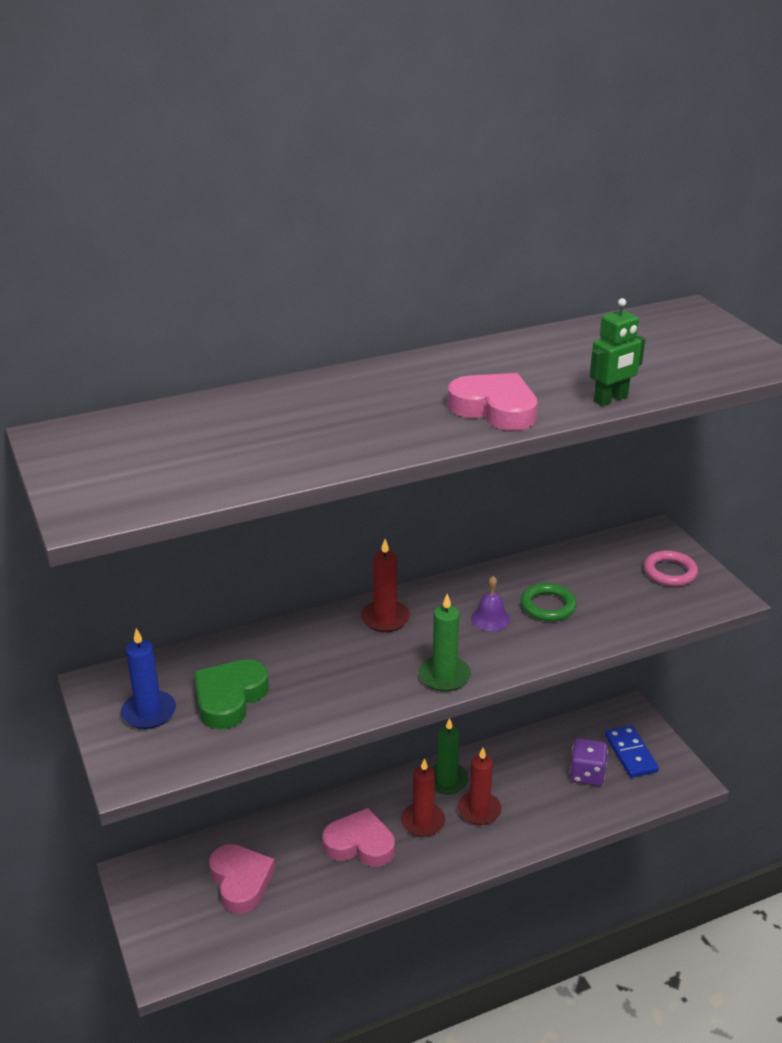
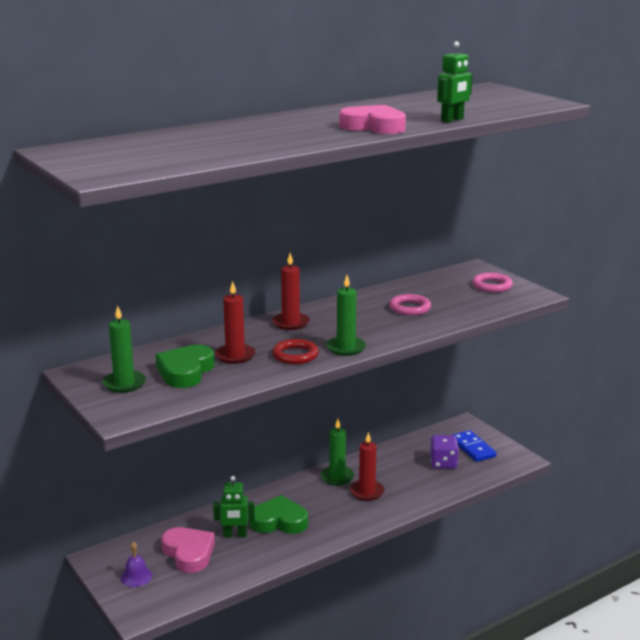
camera: 10 degrees left, 10 degrees down
(149, 712) = (124, 384): blue candle -> green candle
(302, 859) = (235, 535): none -> green robot
(360, 844) = (279, 521): pink heart -> green heart
(375, 683) = (295, 355): none -> red ring
(423, 822) = (325, 503): red candle -> red candle (235, 356)
(490, 618) = (369, 317): purple bell -> purple bell (136, 576)
(548, 606) = (410, 308): green ring -> pink ring

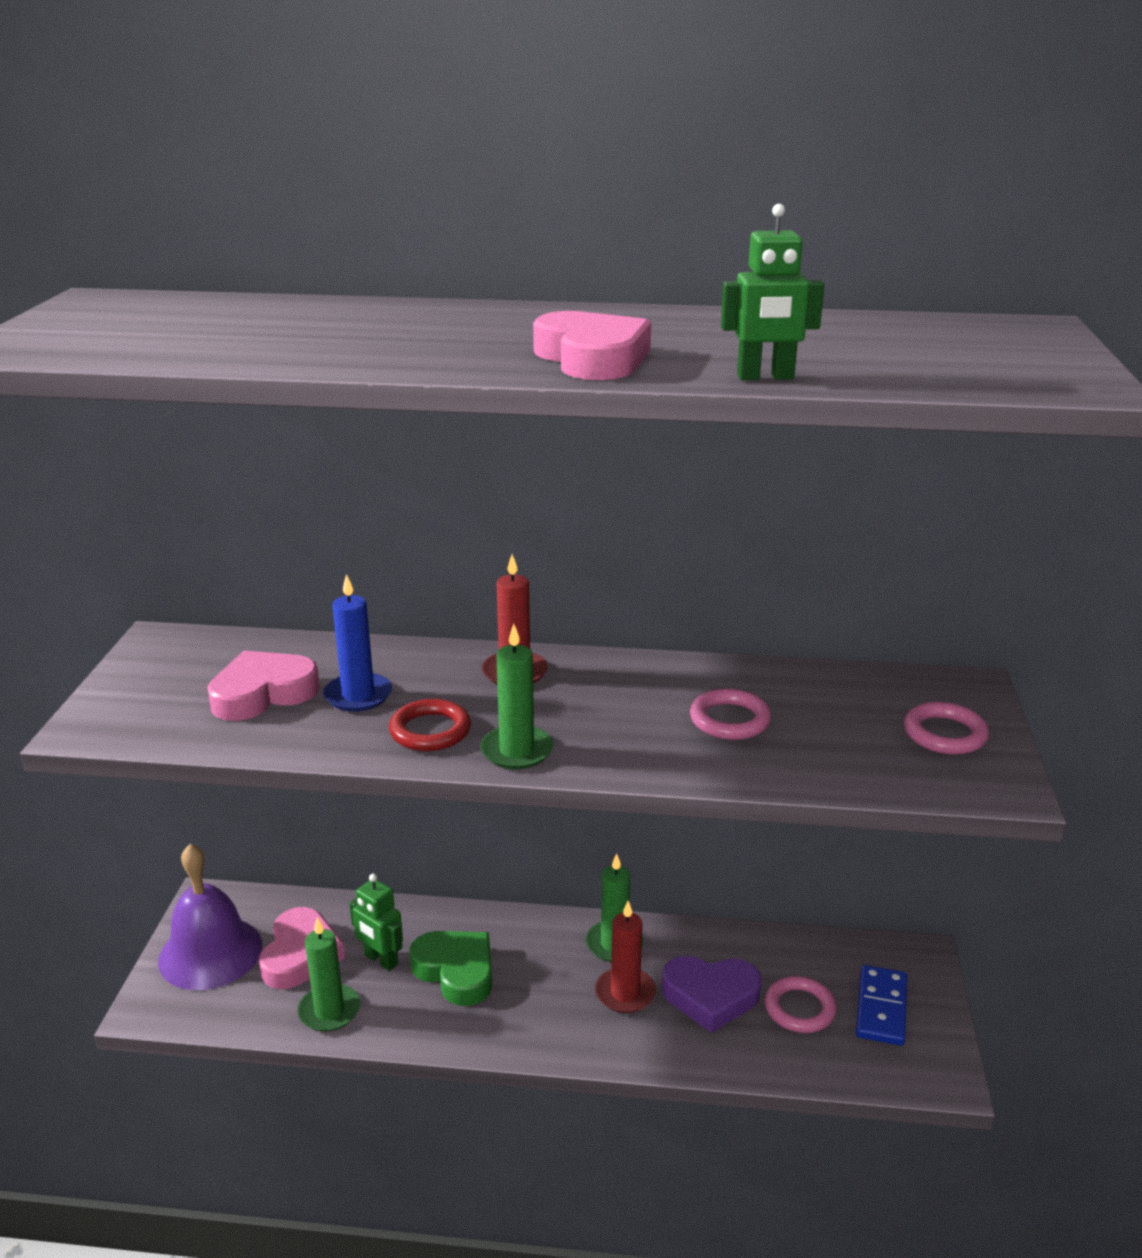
camera: 40 degrees right, 5 degrees up
(124, 384) = (173, 680): green candle -> green candle (329, 1011)
(136, 576) = (210, 952): purple bell -> purple bell, size x2.17
(185, 371) = (263, 693): green heart -> pink heart
(235, 356) = (358, 695): red candle -> blue candle
(403, 476) = (710, 996): none -> purple heart
(443, 463) = (799, 1009): purple dice -> pink ring

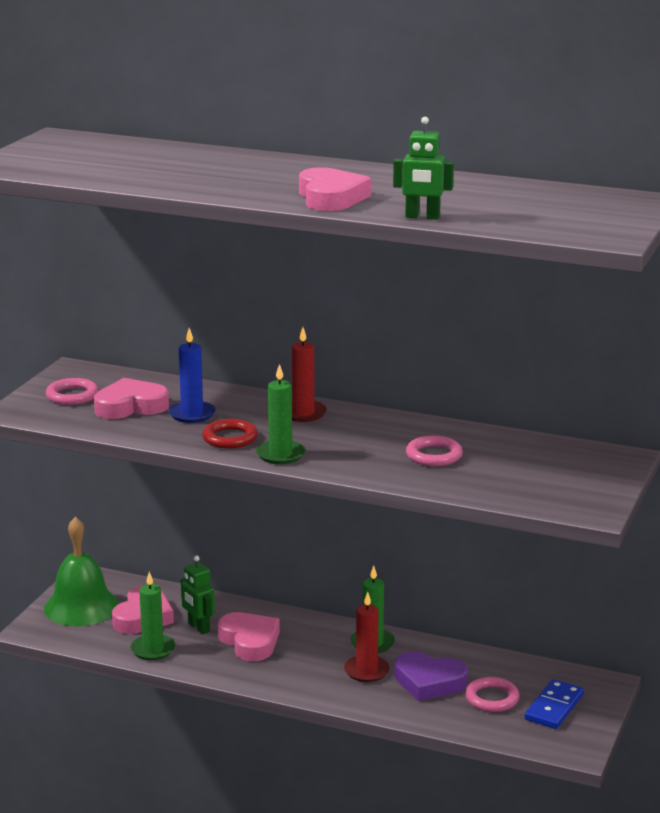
camera: 15 degrees right, 5 degrees down
(210, 952) = (81, 606): purple bell -> green bell
(456, 971) = (250, 641): green heart -> pink heart
(944, 734) = (578, 480): pink ring -> pink ring (72, 396)

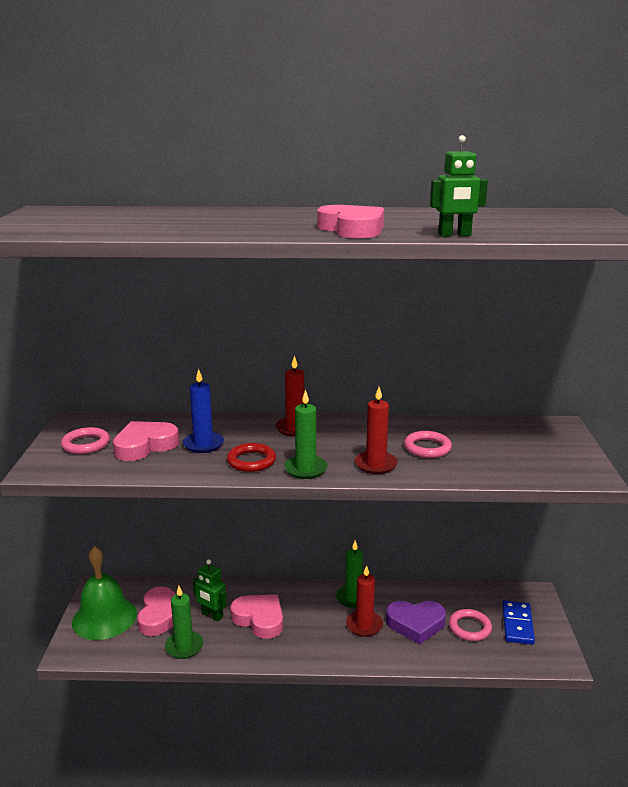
camera: 20 degrees left, 0 degrees up
(359, 462) = (376, 464): none -> red candle

